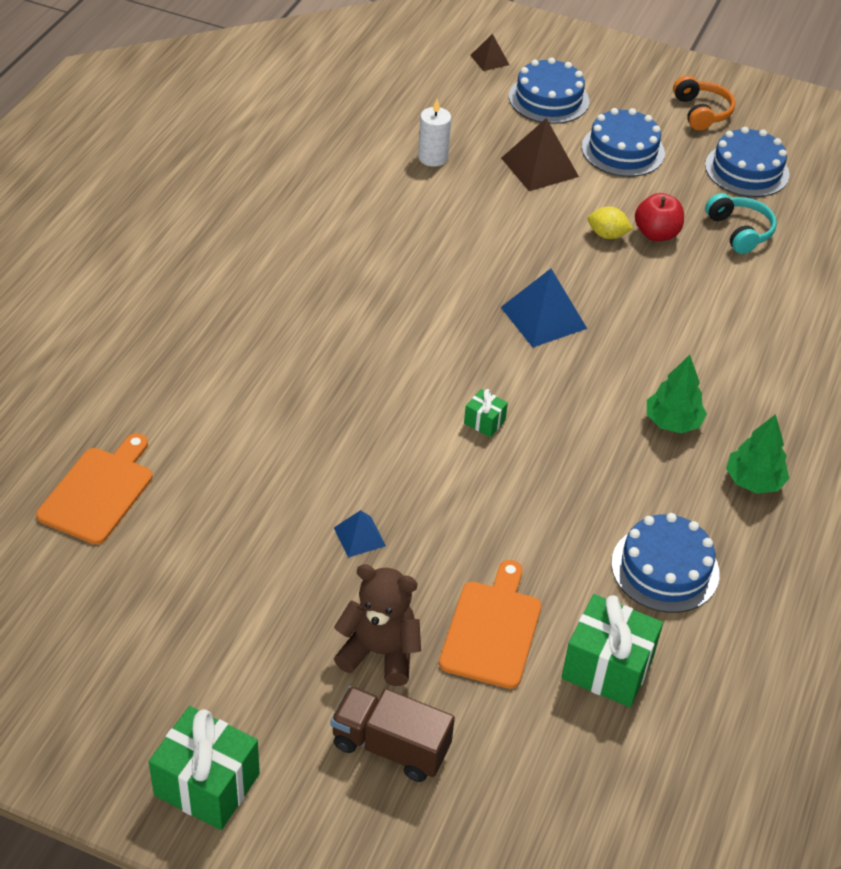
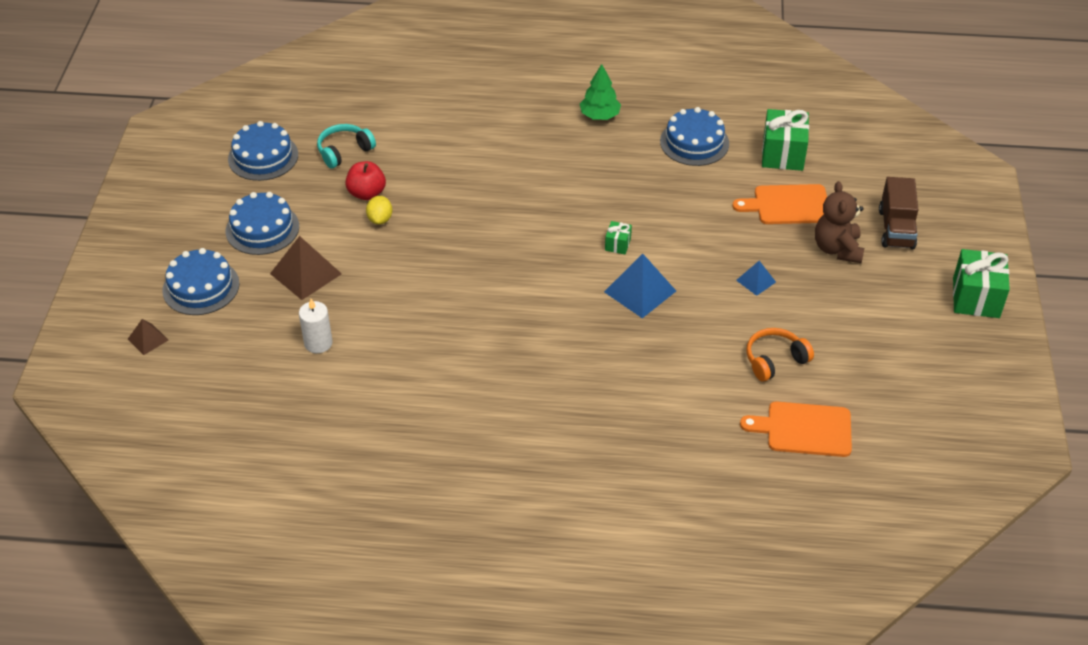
camera: 105 degrees left, 0 degrees up
(543, 318) = (494, 236): blue pyramid -> blue pyramid (640, 291)
(672, 422) = (567, 157): green tree -> none
(701, 112) = (189, 191): orange headphones -> orange headphones (775, 360)

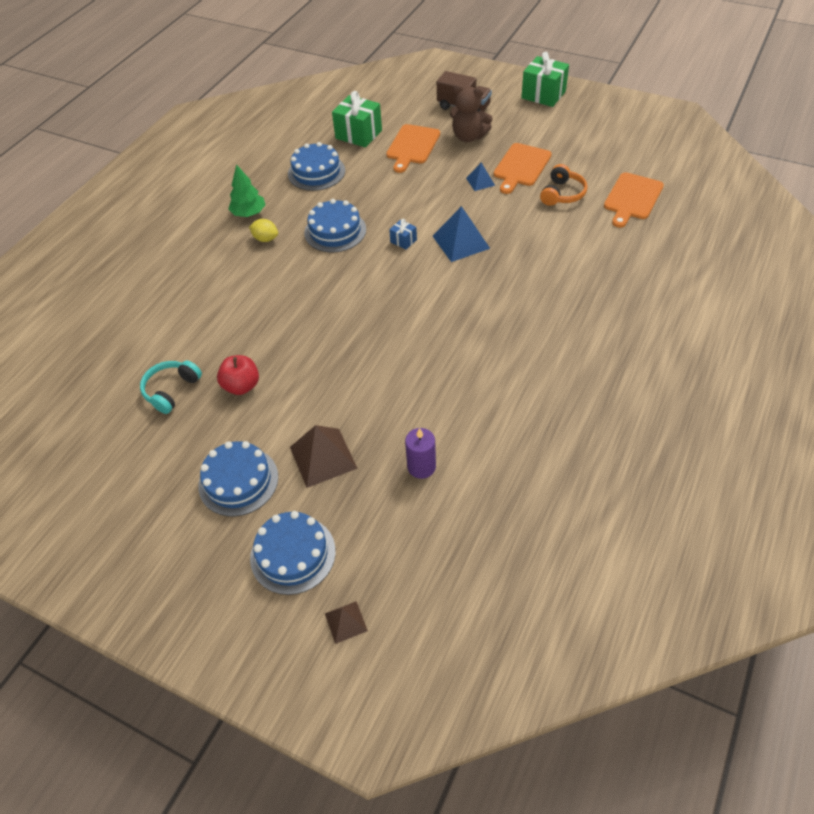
camera: 65 degrees left, 5 degrees up
(263, 157) = (131, 459): blue cake -> blue cake (335, 231)
(318, 343) = (421, 467): white candle -> purple candle
(344, 151) = (171, 390): turquoise headphones -> turquoise headphones turned 45 degrees clockwise
(380, 219) = (283, 384): yellow lemon -> yellow lemon (265, 239)
(617, 244) = (403, 241): green gift -> blue gift
(775, 360) = (562, 194): orange headphones -> orange headphones turned 150 degrees counterclockwise
(806, 311) = (521, 167): none -> orange cutting board

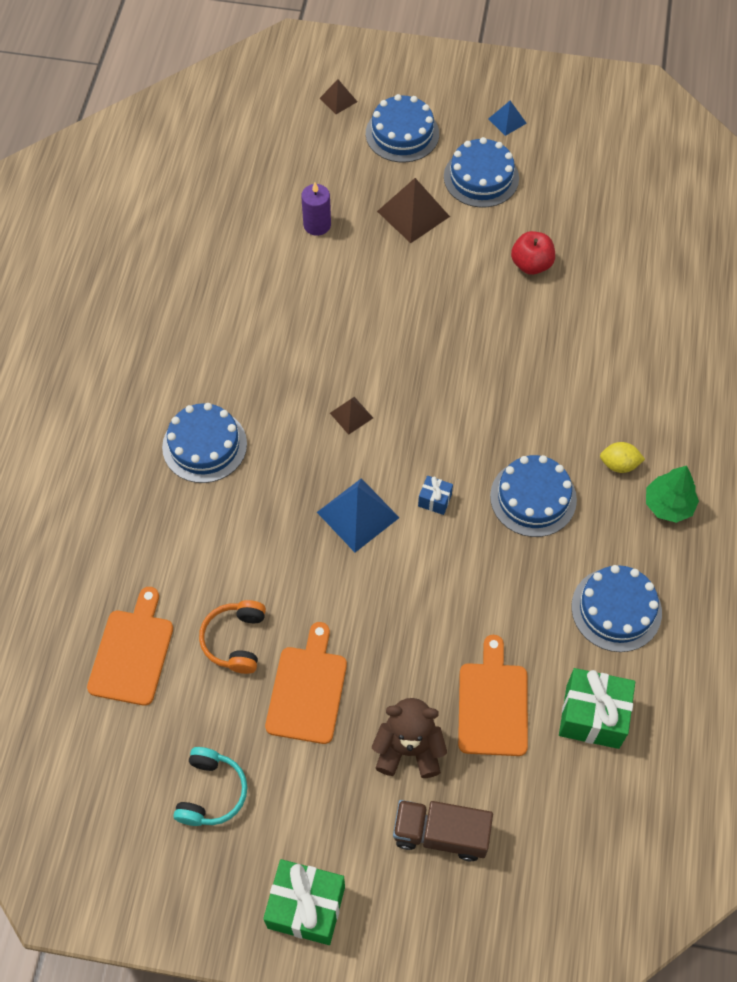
camera: 160 degrees right, 10 degrees up
(171, 390) = (601, 245): turquoise headphones -> turquoise headphones (211, 792)
(444, 301) = (351, 415): none -> brown pyramid
(480, 181) = (362, 641): blue pyramid -> blue pyramid (507, 121)
(566, 302) = (204, 445): none -> blue cake

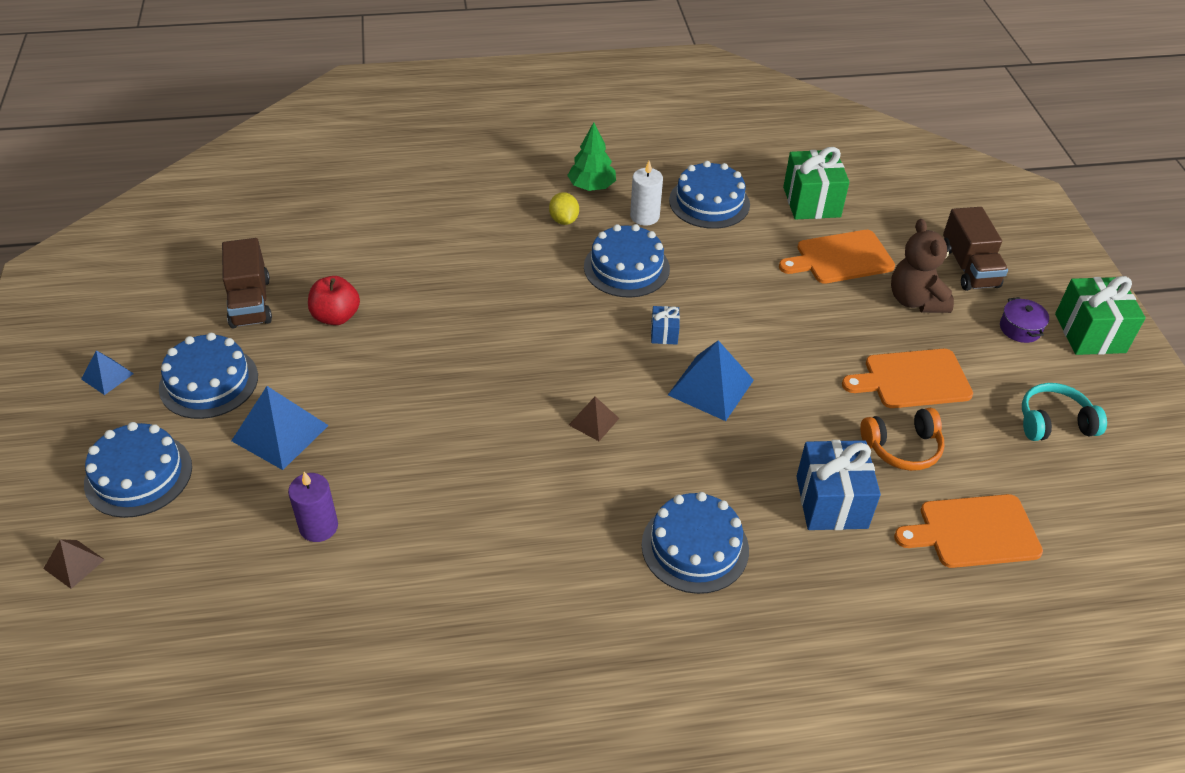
camera: 110 degrees left, 15 degrees down
(204, 557) = (831, 502): none -> blue gift
(336, 835) = (1020, 328): none -> purple pot
(413, 213) = (280, 433): brown pyramid -> blue pyramid
(566, 210) = (250, 302): none -> brown truck
(607, 539) = (644, 216): none -> white candle

